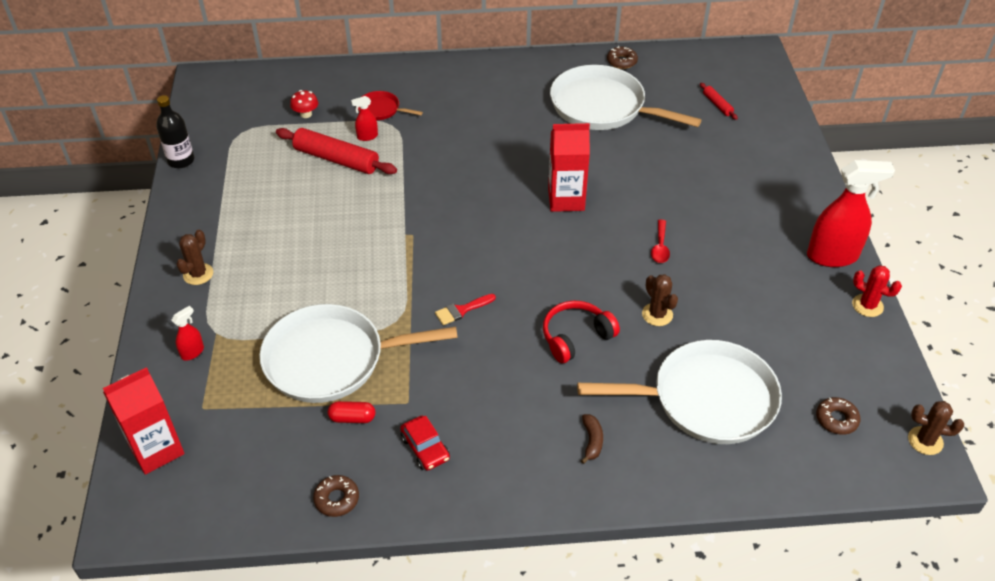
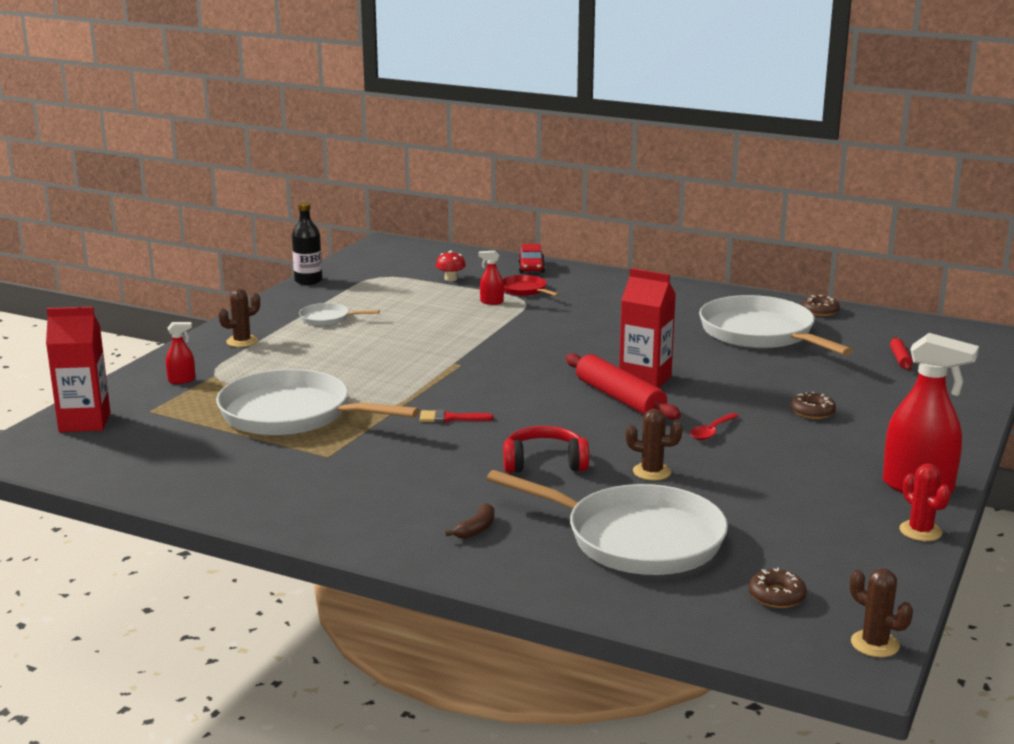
camera: 30 degrees right, 25 degrees down
(247, 211) = (327, 319): none -> white pan
(336, 159) = (445, 308): red rolling pin -> red rolling pin (620, 398)
(337, 499) = (192, 491): brown donut -> brown donut (812, 412)
(352, 418) = (266, 451): red capsule -> none
(425, 448) = (308, 486): red car -> red car (531, 268)
(657, 314) = (652, 472): brown cactus -> brown cactus turned 75 degrees counterclockwise

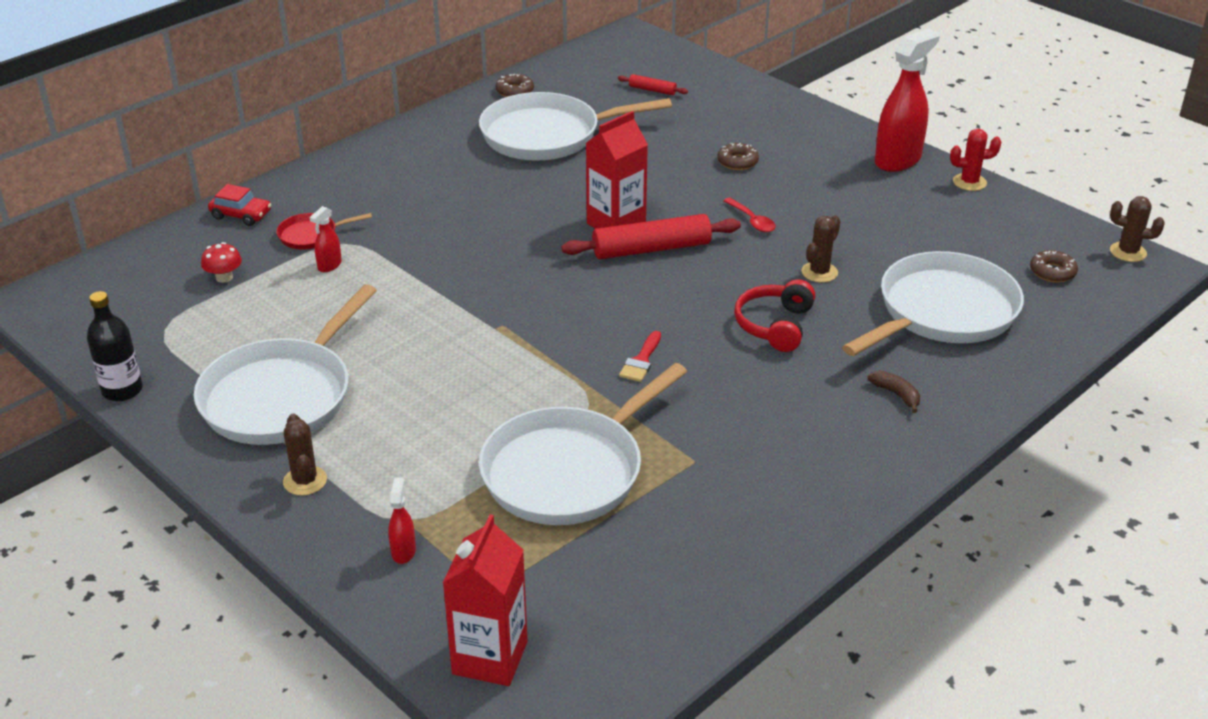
camera: 70 degrees left, 15 degrees up
(327, 319) = (281, 396): white pan -> white pan, size x2.24
(875, 644) = (1128, 252): brown cactus -> brown cactus turned 45 degrees clockwise

